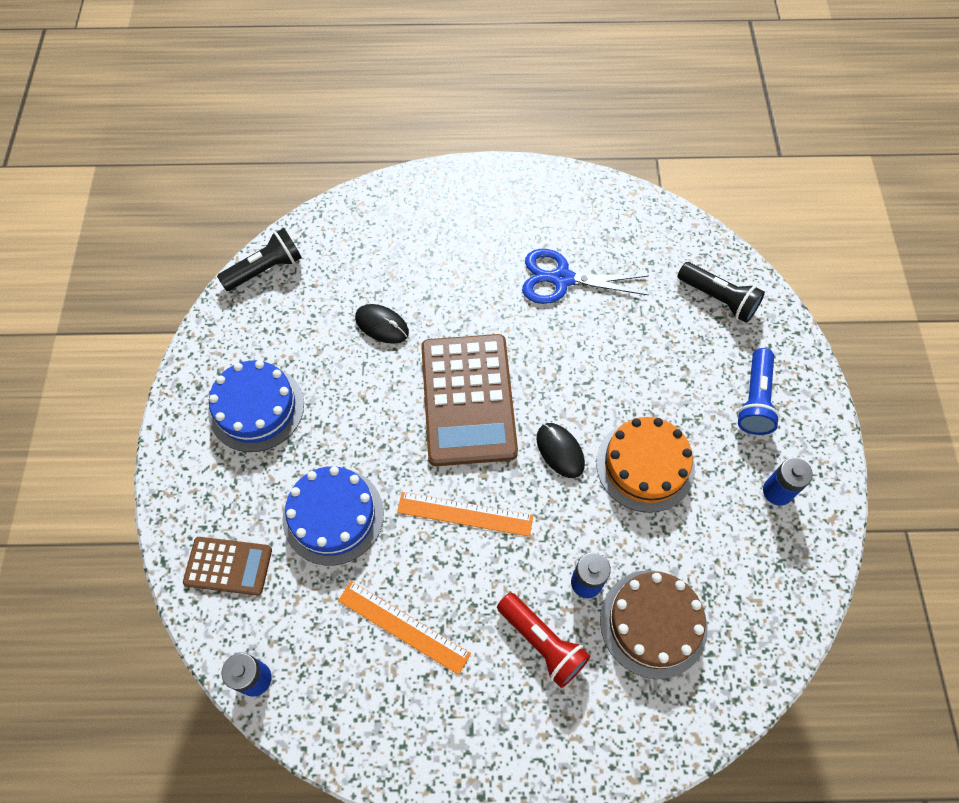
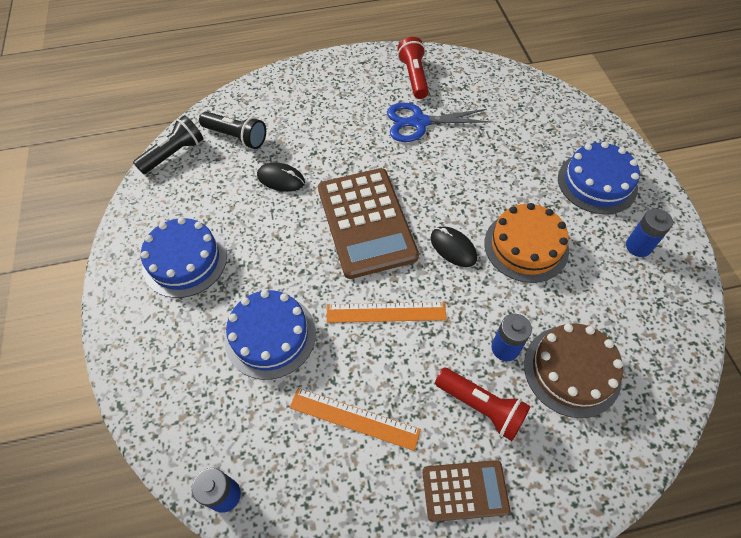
camera: 10 degrees left, 5 degrees down
(228, 566) = (182, 397): brown calculator -> brown calculator (465, 490)
(571, 213) = (414, 76): none -> red flashlight
(718, 299) = (545, 117): black flashlight -> black flashlight (236, 137)
(754, 400) = (597, 182): blue flashlight -> blue cake

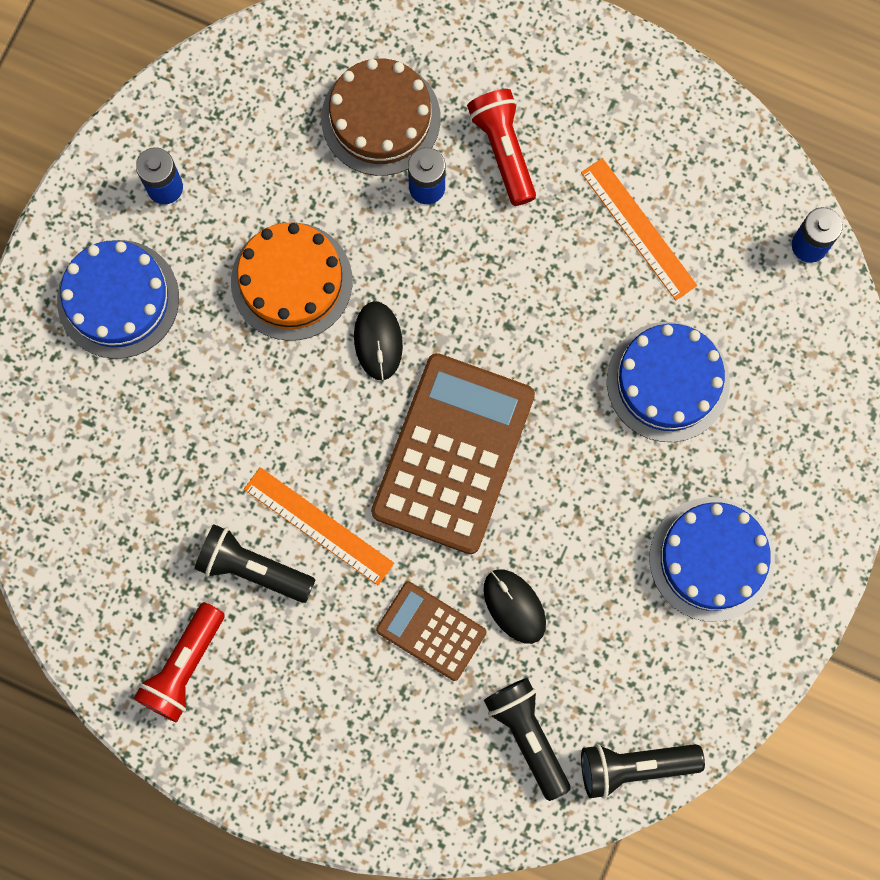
camera: 145 degrees left, 20 degrees up
(386, 312) = (520, 317): orange ruler -> orange ruler (318, 526)
(419, 122) = (252, 568): blue scissors -> black flashlight
(465, 490) = (582, 93): brown calculator -> brown calculator (431, 631)

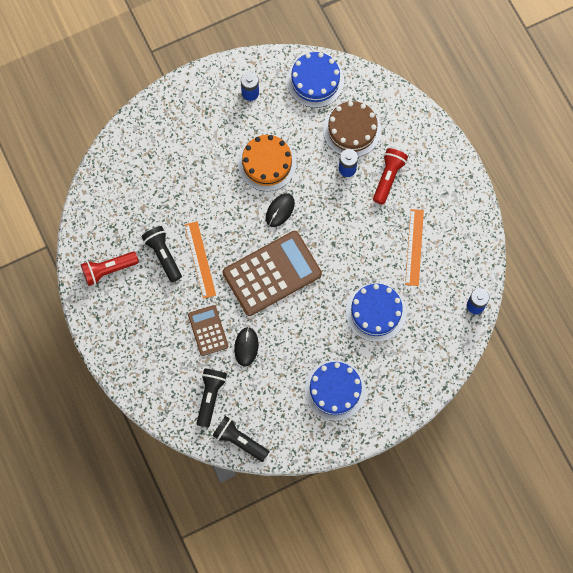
camera: 40 degrees right, 5 degrees down
(118, 299) = (198, 120): blue cake -> blue cake (315, 81)

